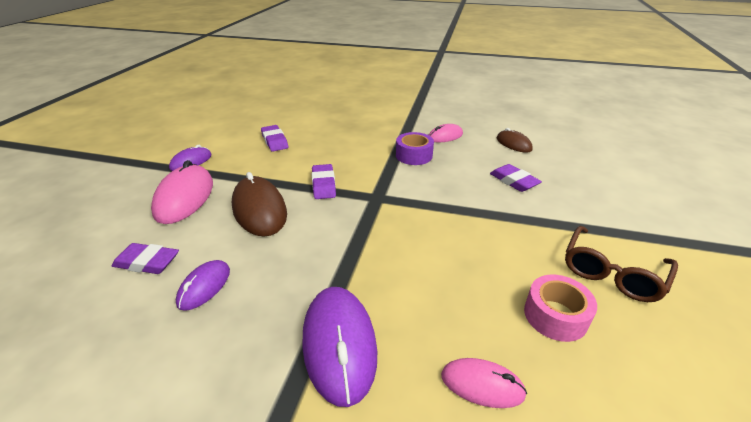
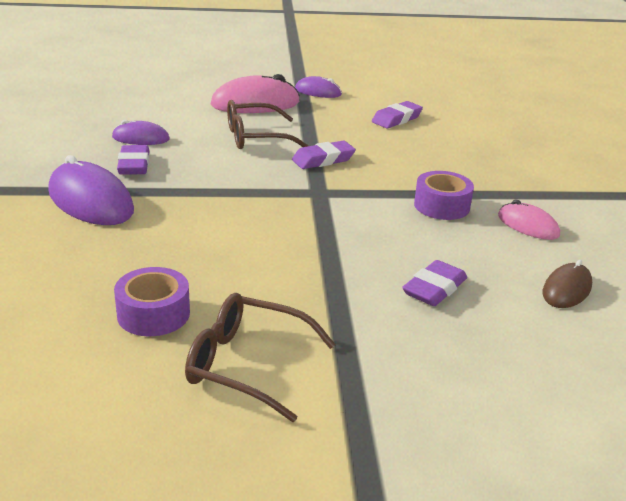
camera: 70 degrees right, 5 degrees down
(147, 262) = (161, 112): purple eraser -> purple eraser (134, 165)
(259, 210) = (256, 137): brown mouse -> brown glasses
(339, 344) = (90, 201): purple mouse -> purple mouse turned 75 degrees clockwise
(482, 385) = (57, 270): pink mouse -> none
(555, 316) = (153, 314): pink tape -> purple tape

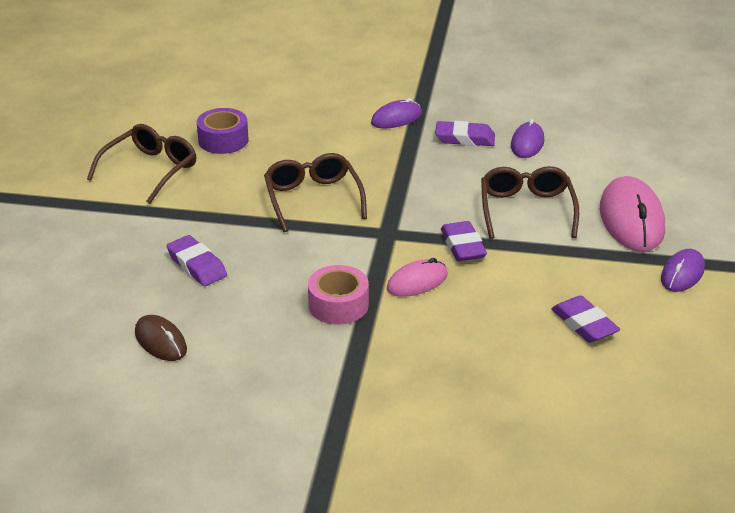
camera: 105 degrees right, 5 degrees up
(90, 201) = (396, 118): purple mouse -> purple mouse, size x0.57
(275, 235) = (313, 199): none -> brown glasses
(441, 206) = (338, 305): purple tape -> pink tape
(528, 225) = (279, 354): pink mouse -> pink mouse (417, 282)

